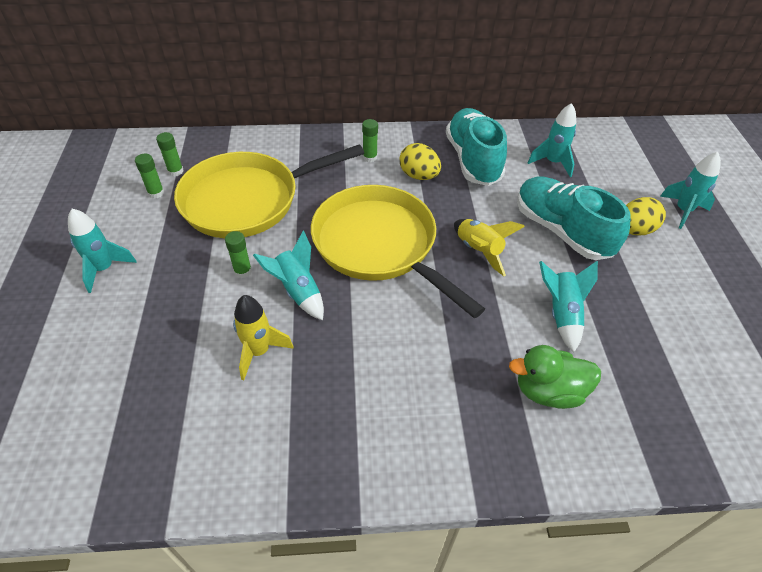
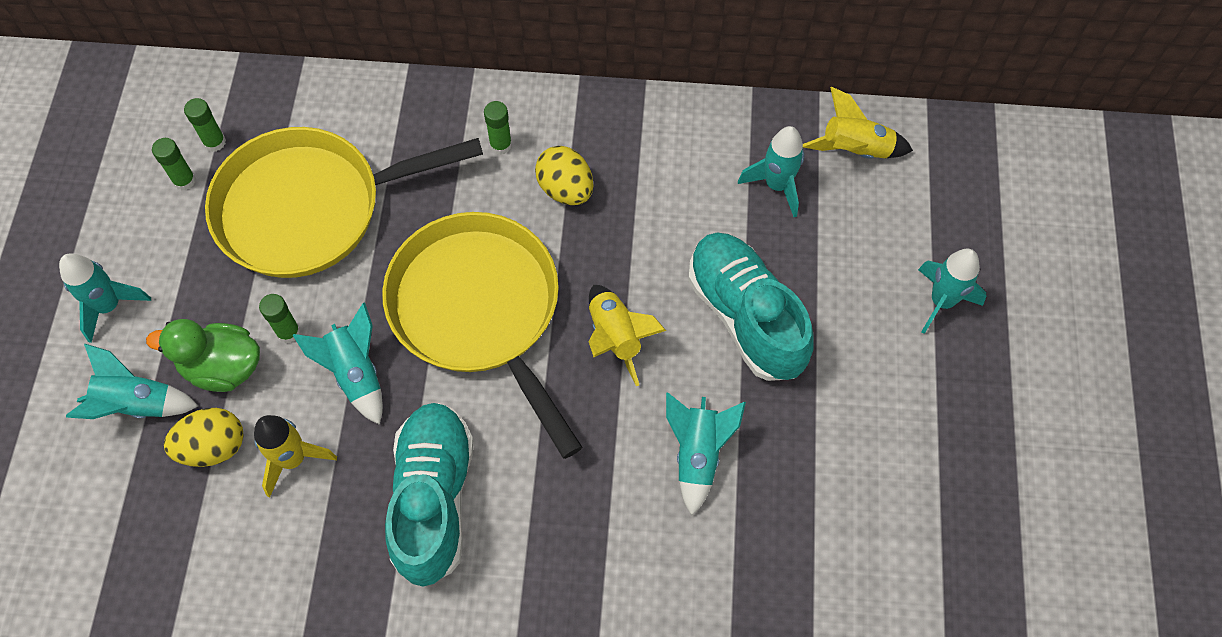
camera: 10 degrees right, 15 degrees up
(129, 329) = (137, 404): none -> turquoise rocket
(473, 160) = (655, 167): turquoise shoe -> turquoise shoe (433, 499)
(548, 391) = (642, 564): green duck -> green duck (223, 367)
(592, 142) = (854, 150): none -> yellow rocket
(634, 230) = (853, 328): yellow egg -> yellow egg (213, 447)

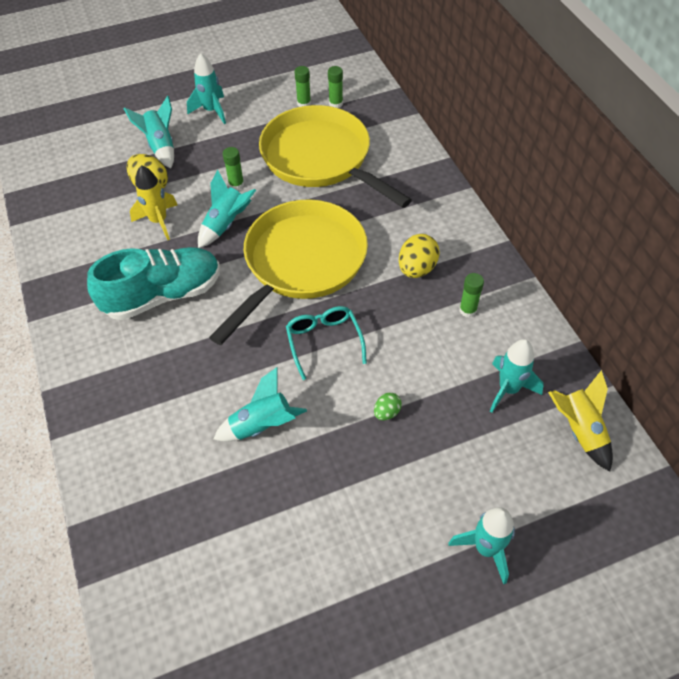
camera: 65 degrees right, 10 degrees down
(223, 367) = (200, 168): green duck -> none
(500, 145) = (425, 223): green glue stick -> green glue stick (468, 310)
(615, 337) = (324, 341): yellow rocket -> turquoise glasses
(745, 316) = (387, 412): turquoise shoe -> green egg

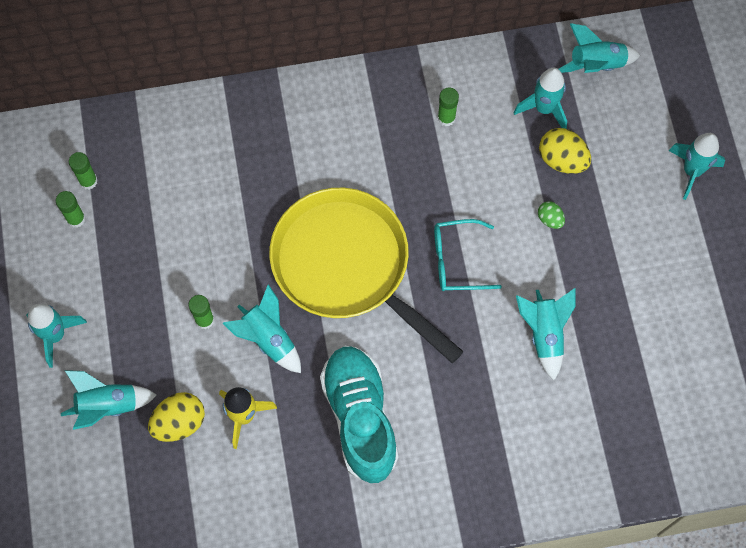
camera: 80 degrees left, 15 degrees up
(320, 158) = (185, 217): yellow pan -> none
(417, 269) = (382, 152): yellow egg -> yellow egg (562, 160)
(578, 430) = (596, 65): yellow rocket -> turquoise rocket

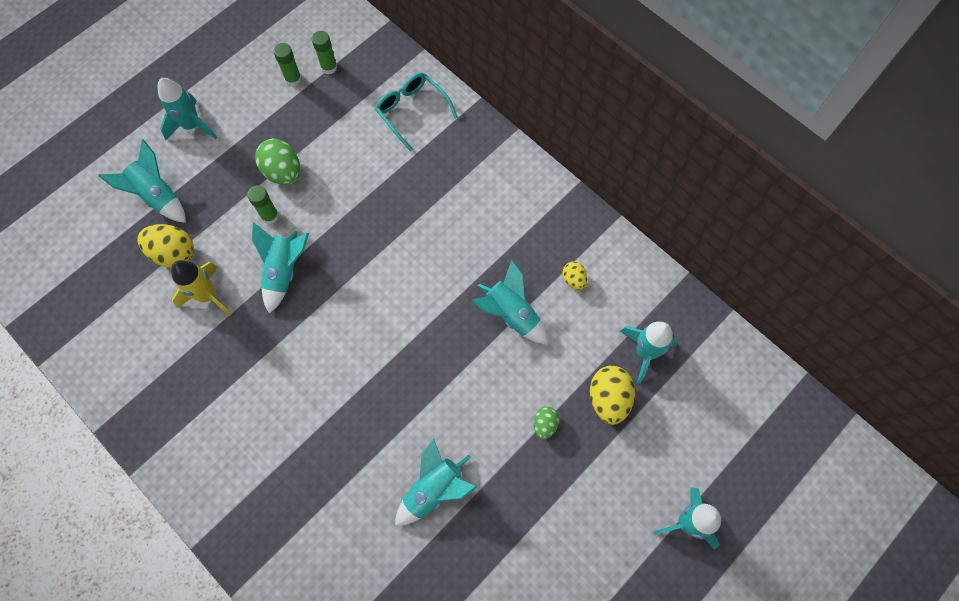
camera: 55 degrees right, 0 degrees up
(168, 284) = (283, 172): none -> green egg
(347, 266) = (386, 289): yellow pan -> none
(360, 418) = (260, 384): turquoise shoe -> none
(446, 118) = (573, 279): green glue stick -> yellow egg
(457, 260) = (451, 371): turquoise glasses -> turquoise glasses (412, 111)
(596, 65) = (721, 369): turquoise rocket -> turquoise rocket (511, 314)

